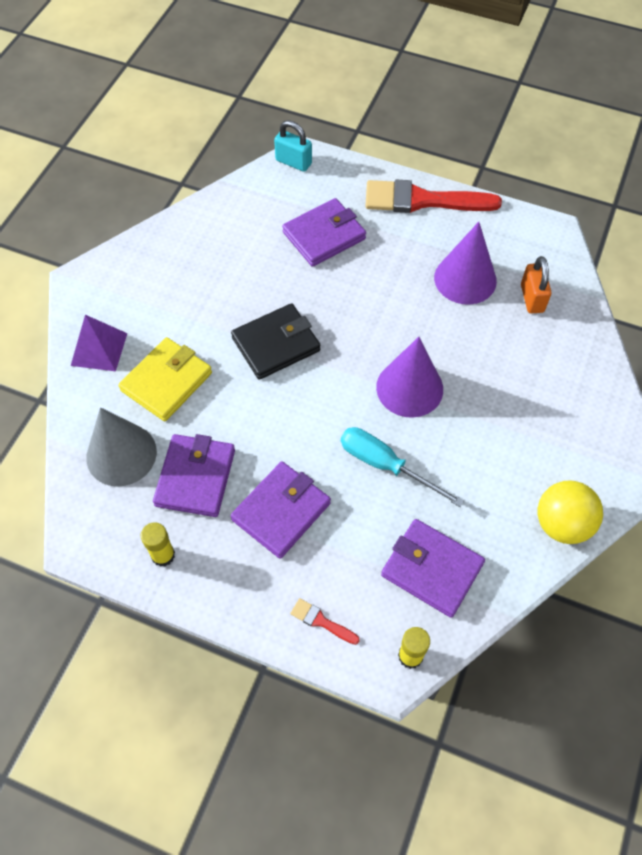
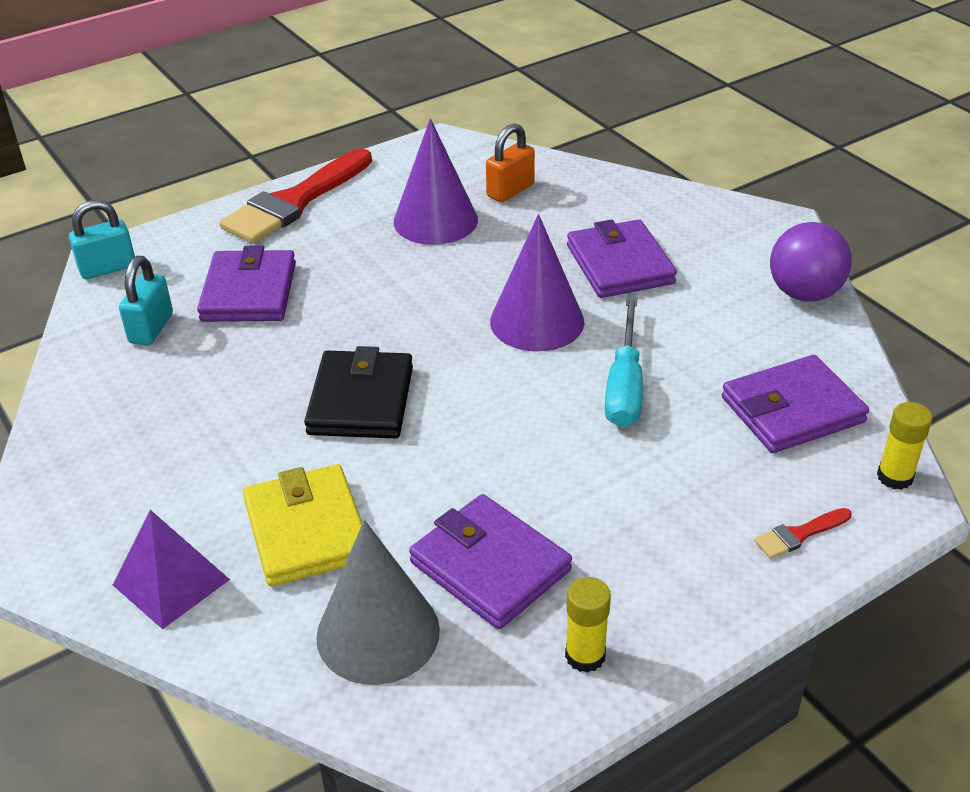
camera: 55 degrees left, 20 degrees down
(261, 215) = (151, 328): none -> turquoise padlock
(281, 511) = (613, 503): purple wallet -> purple wallet (619, 264)
(386, 465) = (624, 385): turquoise screwdriver -> turquoise screwdriver turned 60 degrees counterclockwise
(532, 298) = (510, 190): orange padlock -> orange padlock turned 75 degrees counterclockwise
(562, 524) = (804, 293): yellow ball -> purple ball

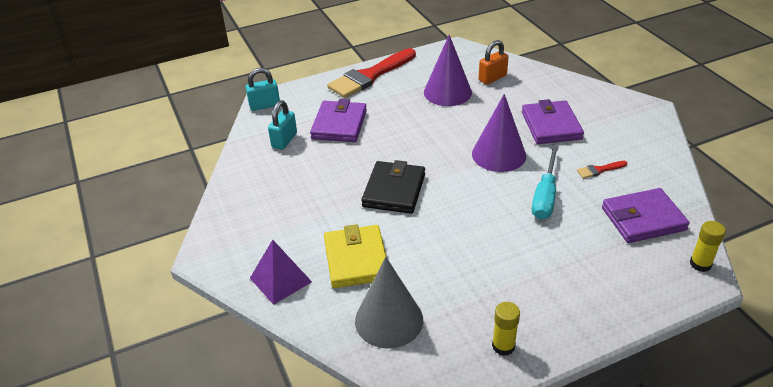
camera: 10 degrees right, 0 degrees up
(490, 566) = (455, 290): purple wallet -> none
(799, 535) = (637, 291): red brush -> red brush (599, 170)
(804, 293) = (659, 151): purple ball -> none

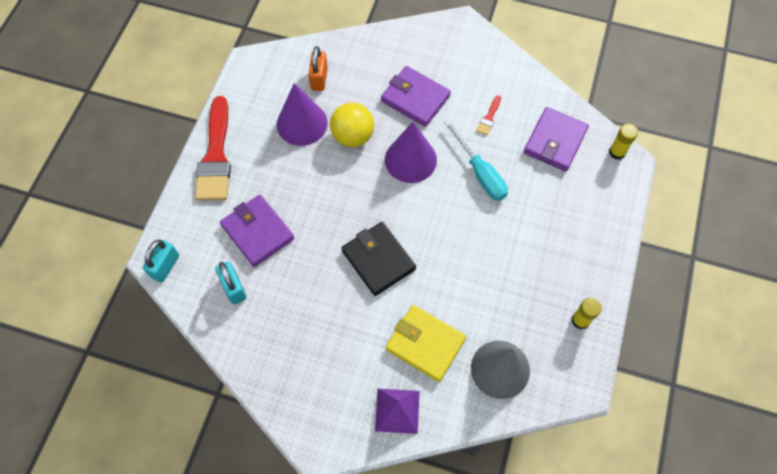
camera: 50 degrees left, 25 degrees up
(473, 118) = (353, 136): none -> yellow ball

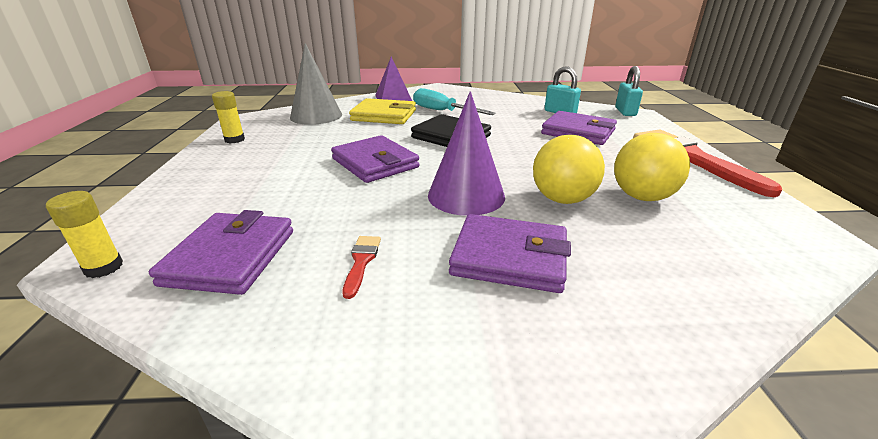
camera: 160 degrees right, 35 degrees down
(302, 123) = (642, 197): purple cone -> yellow ball
(319, 79) = (692, 245): orange padlock -> none
(459, 227) = (375, 163): none -> purple wallet
(480, 173) = (361, 202): turquoise screwdriver -> turquoise screwdriver (443, 111)

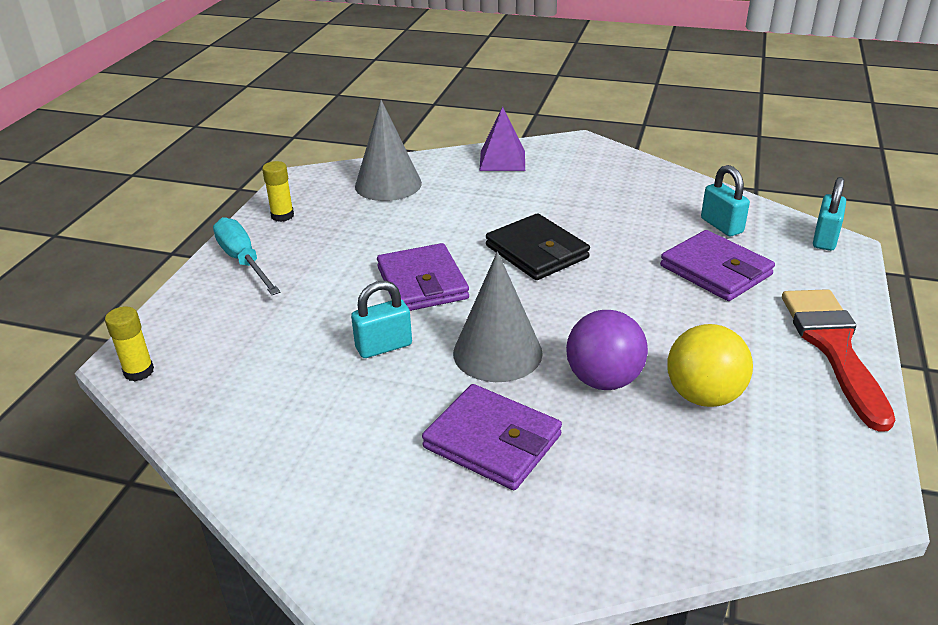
camera: 20 degrees right, 5 degrees up
(230, 257) = (240, 383): purple wallet -> none
(361, 261) = (351, 414): red brush -> none
(365, 206) = (384, 346): none -> turquoise padlock
(384, 115) = (472, 196): yellow wallet -> none
(443, 111) = (554, 199): turquoise screwdriver -> turquoise screwdriver (243, 261)
(466, 195) = (497, 352): purple cone -> grey cone
(562, 199) = (603, 380): yellow ball -> purple ball

